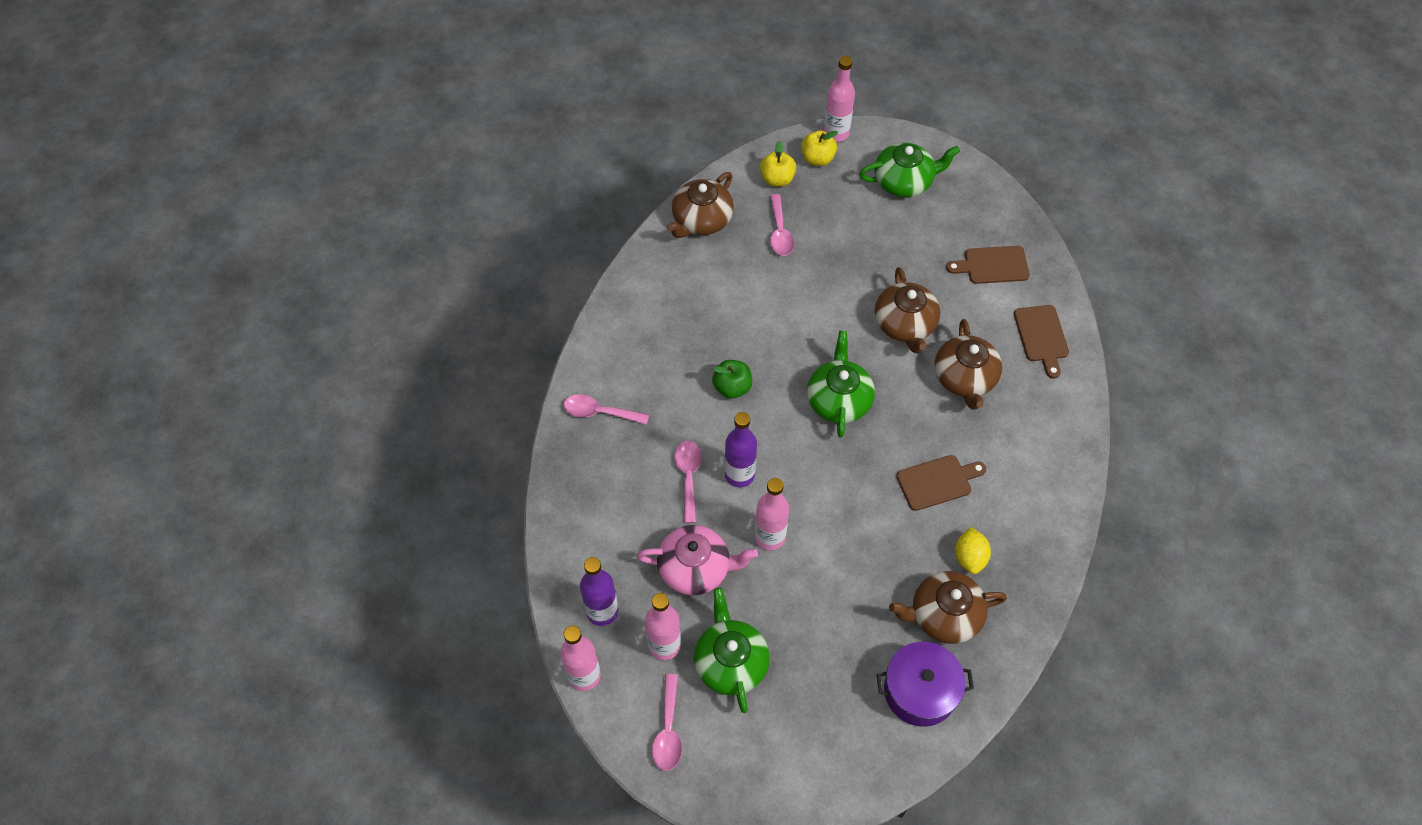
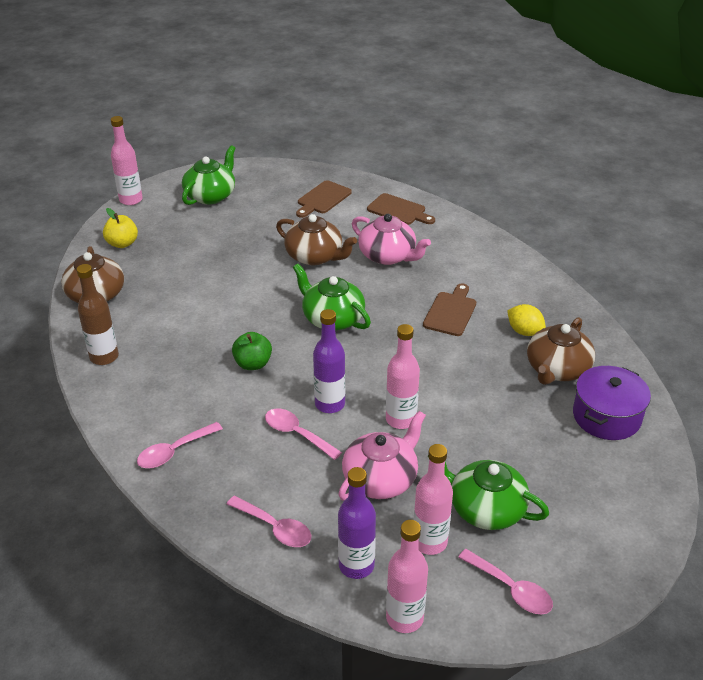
camera: 50 degrees left, 20 degrees down
(645, 286) = (104, 357): none -> brown bottle
(780, 232) = (164, 267): pink spoon -> pink spoon (275, 528)
(817, 159) = (136, 218): yellow apple -> none
(964, 378) = (388, 256): brown teapot -> pink teapot

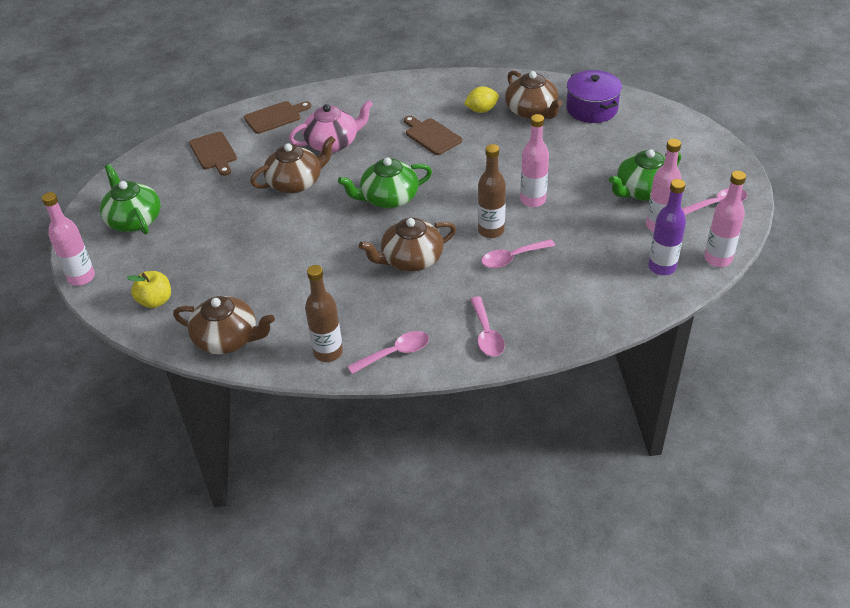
camera: 60 degrees left, 5 degrees up
(253, 364) = (411, 259): green apple -> brown teapot
(275, 528) = (604, 298): pink spoon -> pink spoon (395, 353)
(330, 404) = (491, 231): purple bottle -> brown bottle
(381, 479) = (587, 229): pink teapot -> none

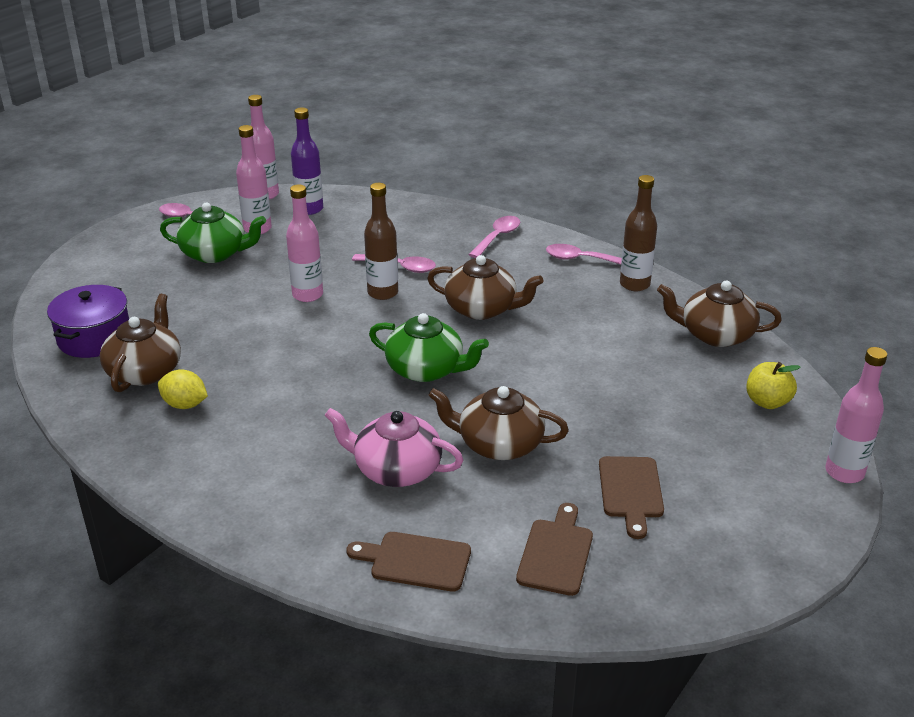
camera: 140 degrees left, 10 degrees down
(134, 220) = (738, 512): green teapot -> none
(227, 339) = (715, 335): brown teapot -> brown teapot turned 45 degrees counterclockwise
(431, 135) = (283, 408): brown cutting board -> brown cutting board (630, 491)

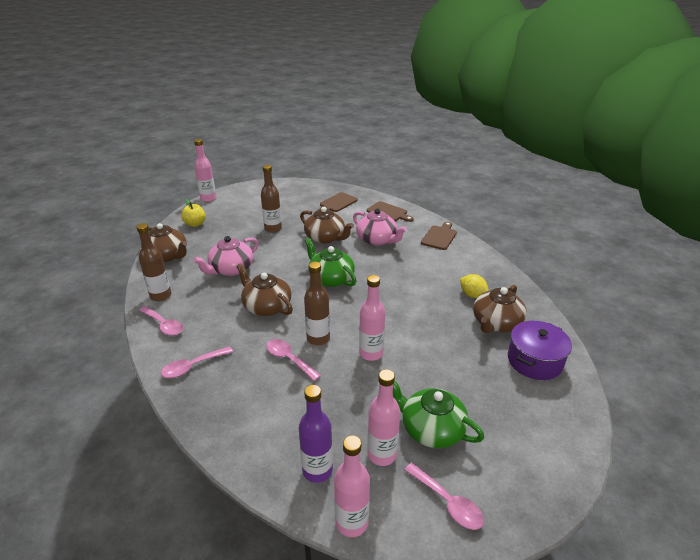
camera: 155 degrees left, 0 degrees up
(592, 342) = (231, 269): none -> pink teapot
(616, 435) = (273, 229): none -> brown bottle
(630, 491) = (291, 211): brown cutting board -> brown cutting board (439, 237)

